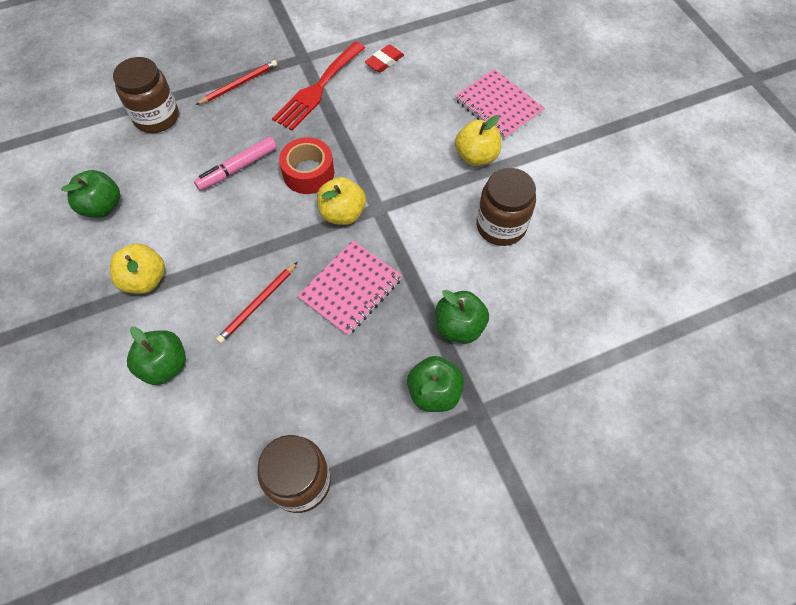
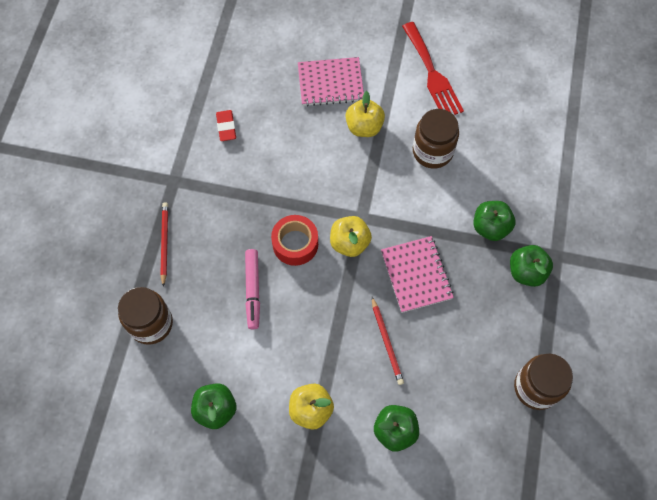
camera: 55 degrees left, 5 degrees up
(318, 89) = (216, 189): red fork -> red fork (432, 74)

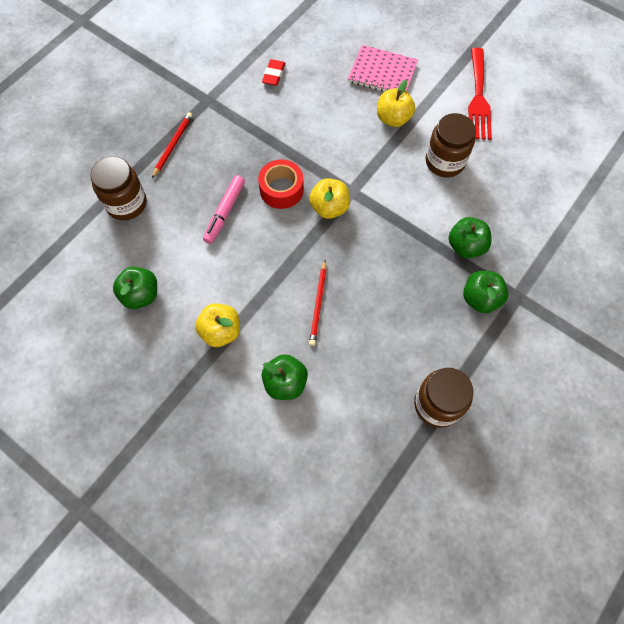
camera: 25 degrees right, 0 degrees up
(416, 275) = (375, 259): pink notebook -> none

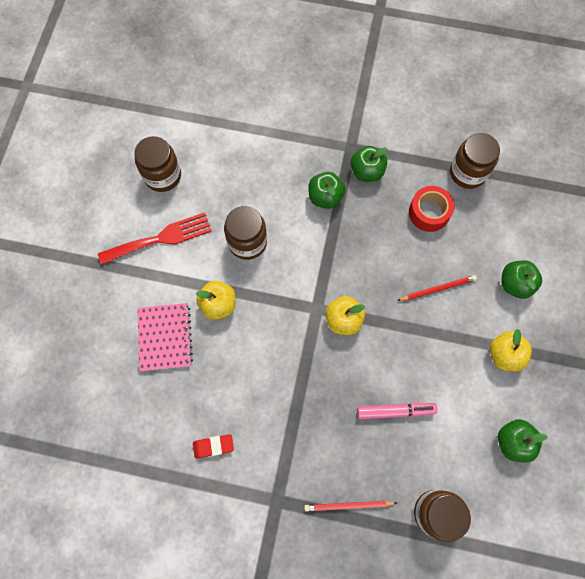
camera: 115 degrees left, 5 degrees up
(281, 189) = (346, 371): red tape -> red tape (429, 212)
(545, 120) = (162, 176): none -> brown jar

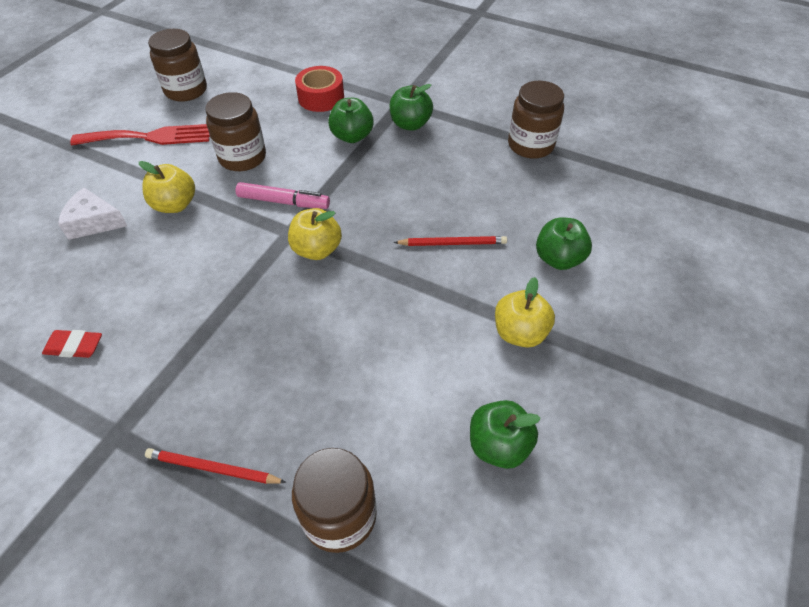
camera: 15 degrees right, 20 degrees down
(165, 337) = (94, 222): pink notebook -> white cheese
(395, 411) = (338, 364): pink marker -> pink marker (283, 202)
(429, 212) = (470, 171): red tape -> red tape (321, 97)

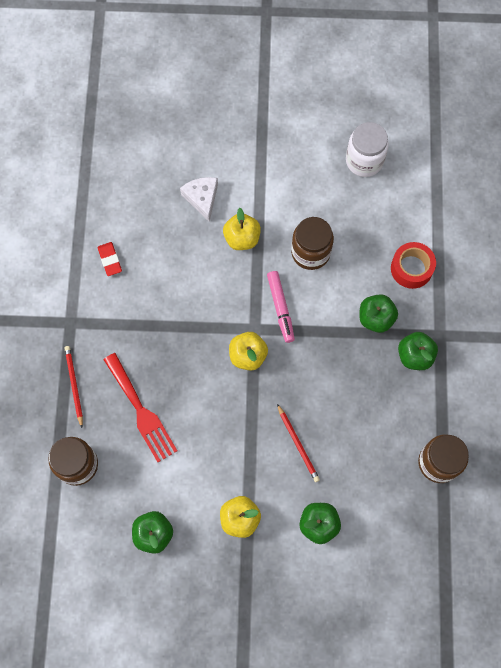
camera: 65 degrees right, 20 degrees up
(150, 137) = (298, 173): red fork -> red fork (141, 411)
(186, 90) = (364, 161): brown jar -> white jar

